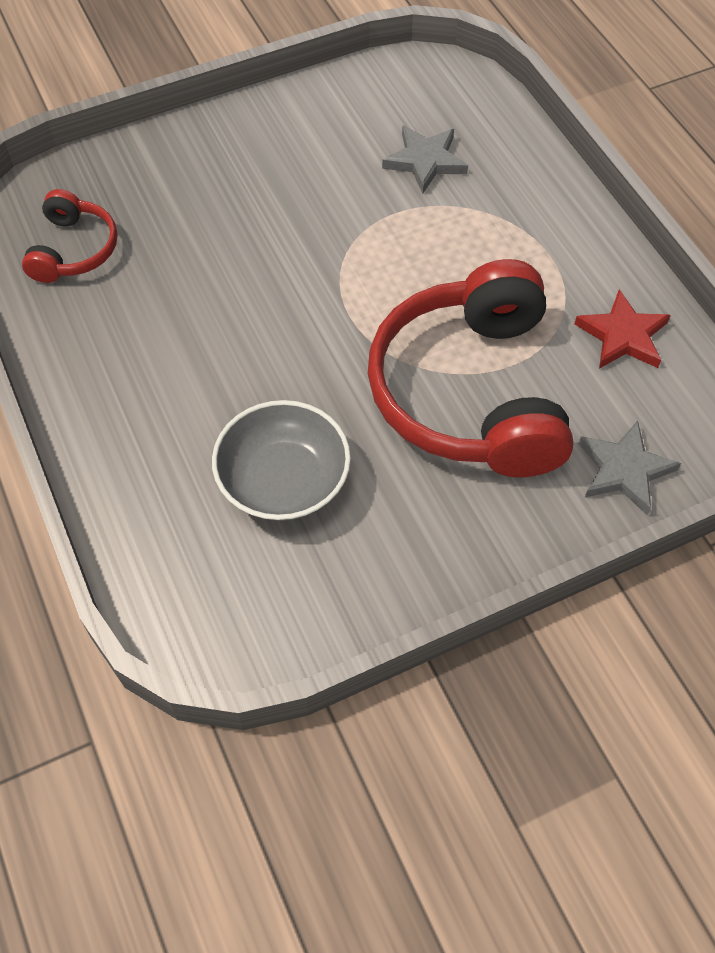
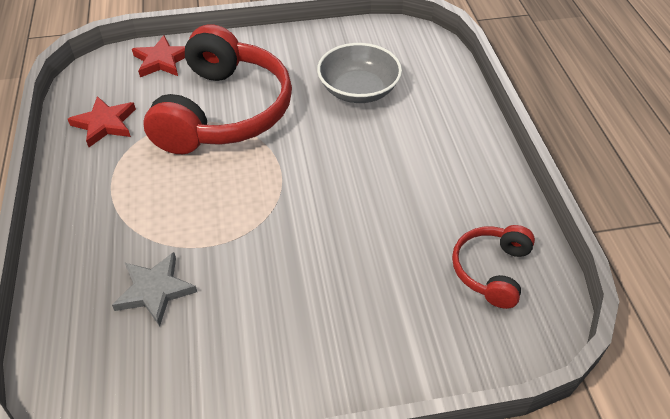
camera: 165 degrees left, 10 degrees down
(624, 470) = (162, 60): grey star -> red star

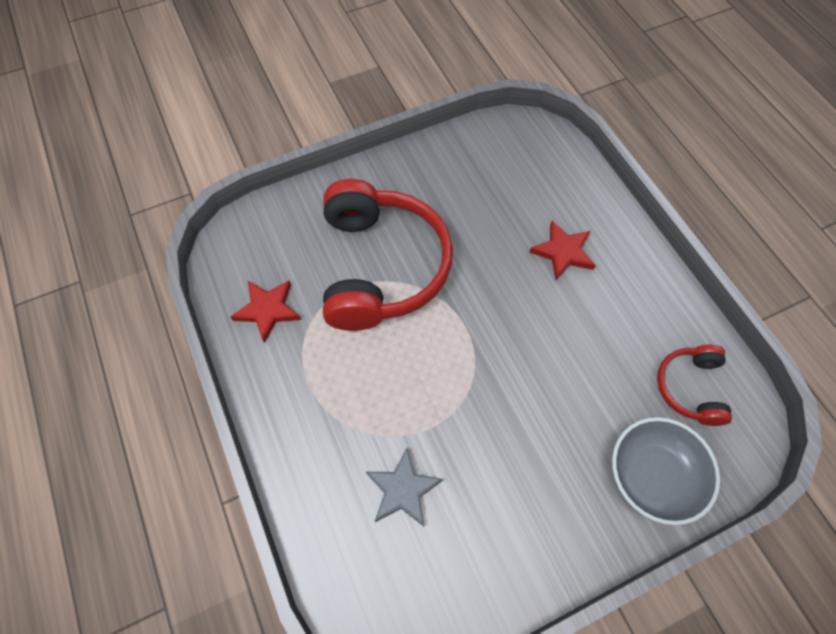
camera: 15 degrees left, 15 degrees up
(162, 60) = (290, 216): red star -> red star (563, 252)
(358, 90) = (501, 210): grey bowl -> grey bowl (653, 475)

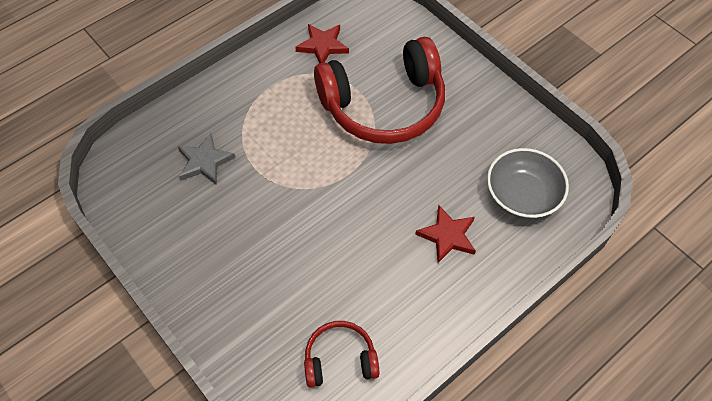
camera: 75 degrees right, 5 degrees down
(653, 475) = (251, 335): grey bowl -> grey bowl (522, 195)

